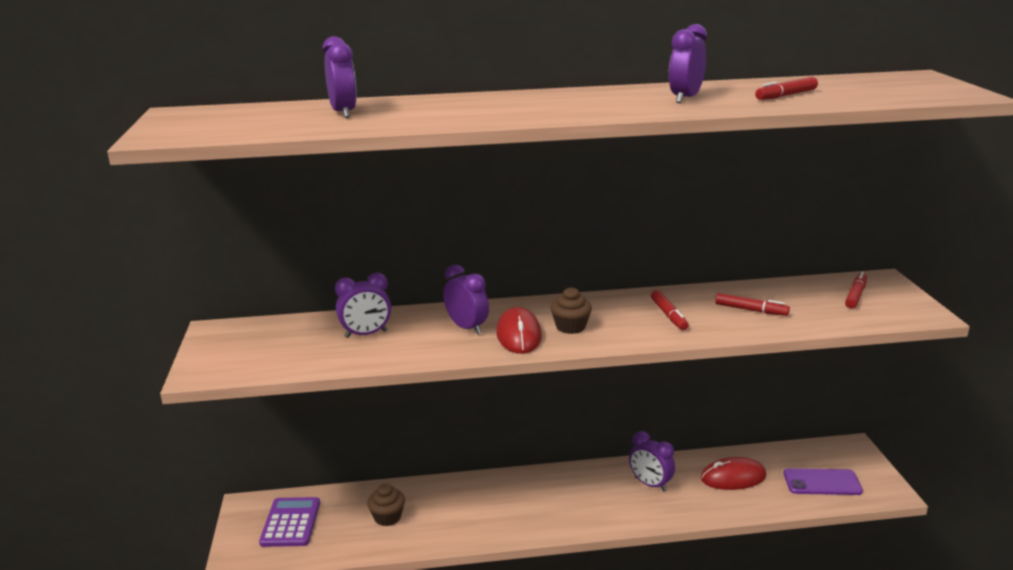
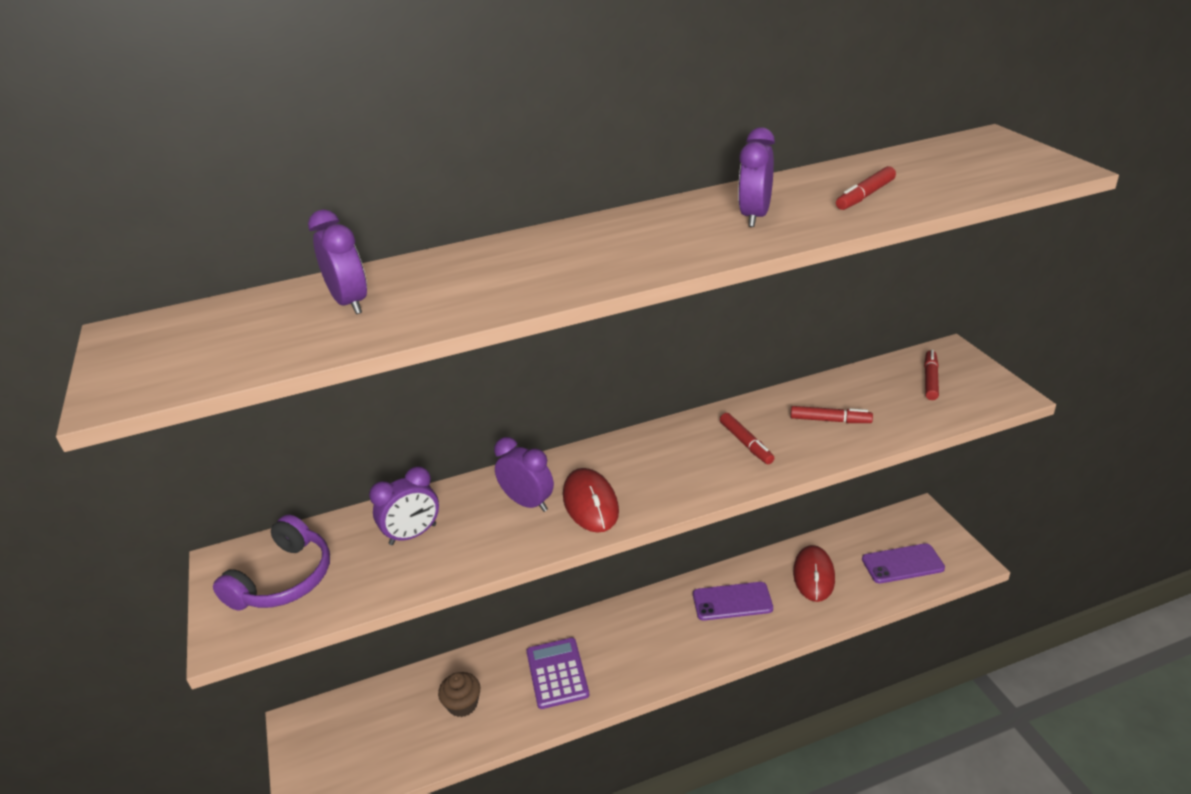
camera: 10 degrees left, 10 degrees up
(255, 346) = (284, 579): none -> purple headphones
(290, 523) = (354, 735): purple calculator -> purple calculator (557, 673)
(570, 327) = (644, 480): brown cupcake -> none
(650, 484) = (732, 601): purple clock -> purple phone
(733, 477) = (813, 575): red mouse -> red mouse turned 60 degrees counterclockwise

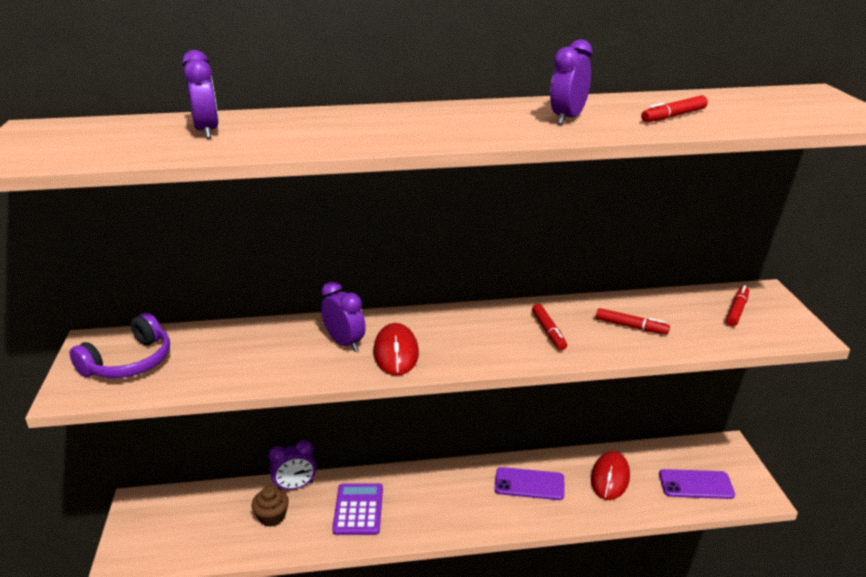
camera: 10 degrees right, 5 degrees down
(413, 535) = (243, 349): purple clock -> purple clock (295, 486)

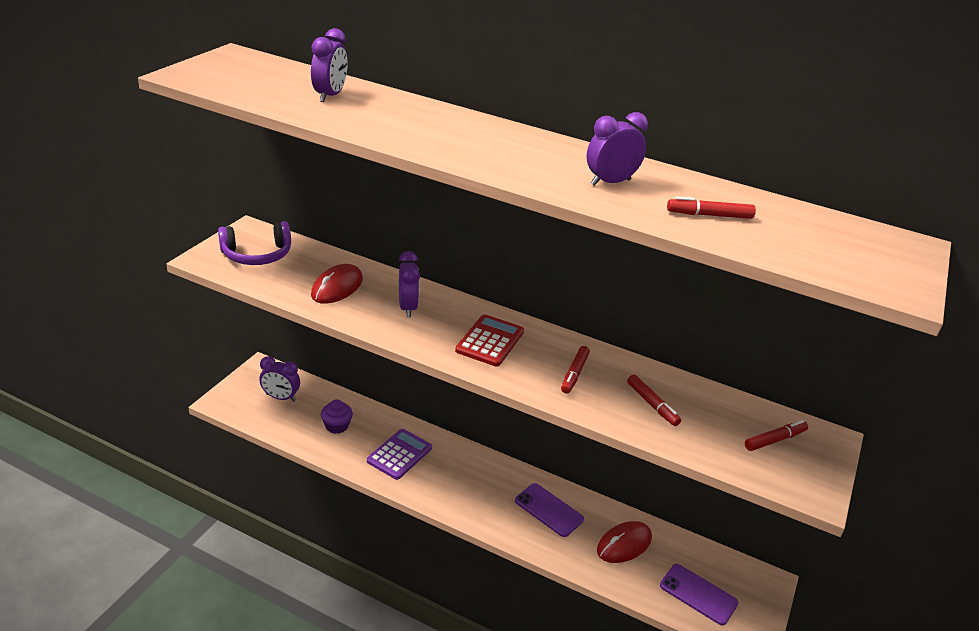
camera: 30 degrees right, 5 degrees up
(272, 517) = (337, 426): brown cupcake -> purple cupcake
(295, 486) = (371, 413): purple clock -> purple clock (281, 397)
(396, 353) = (435, 332): red mouse -> red mouse (337, 287)
(451, 338) = (490, 341): none -> red calculator

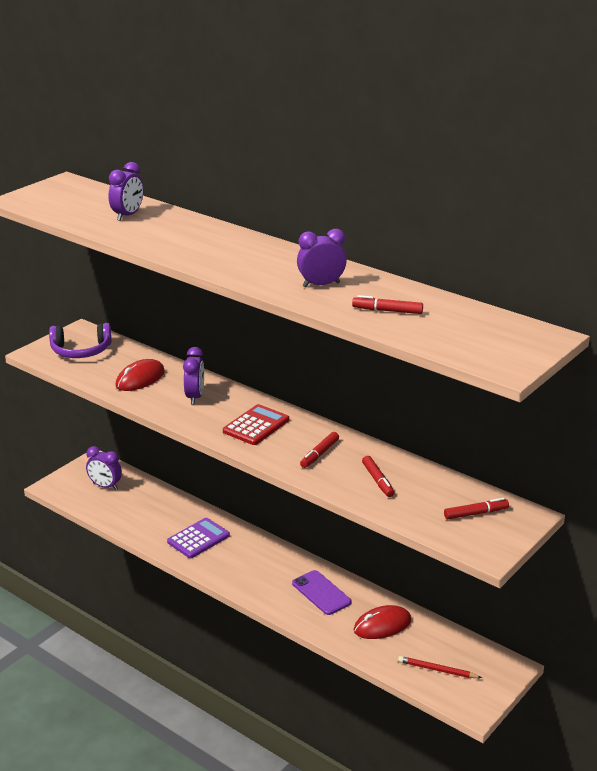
camera: 15 degrees right, 5 degrees down
(337, 426) = (149, 512): purple cupcake -> none
(698, 594) = (437, 670): purple phone -> red pencil

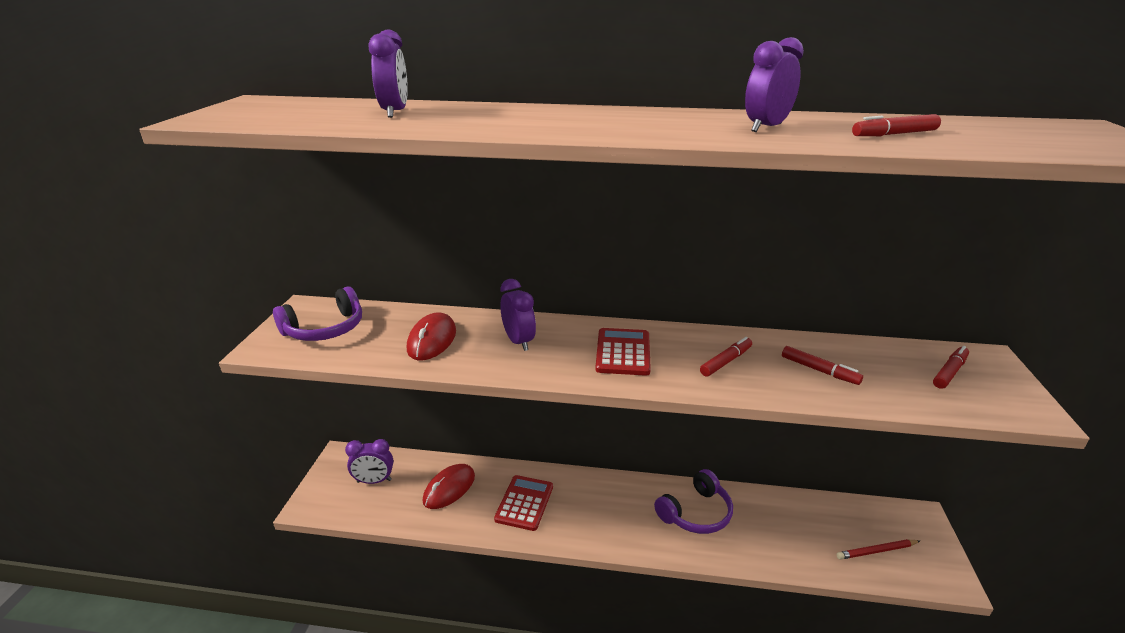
camera: 30 degrees left, 0 degrees up
(198, 539) = (524, 503): purple calculator -> red calculator
(319, 454) = (726, 362): red marker -> red marker turned 135 degrees counterclockwise
(321, 593) = (696, 513): purple phone -> purple headphones
(382, 625) = (782, 524): red mouse -> red mouse (449, 488)

